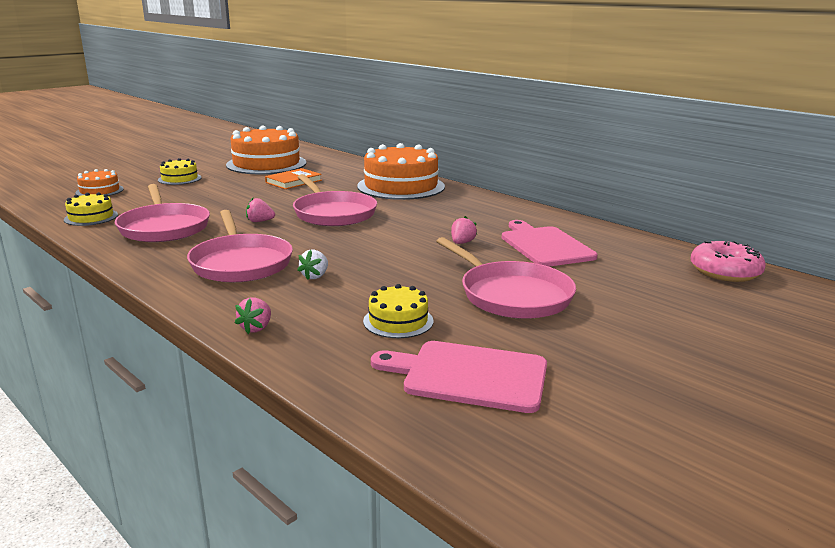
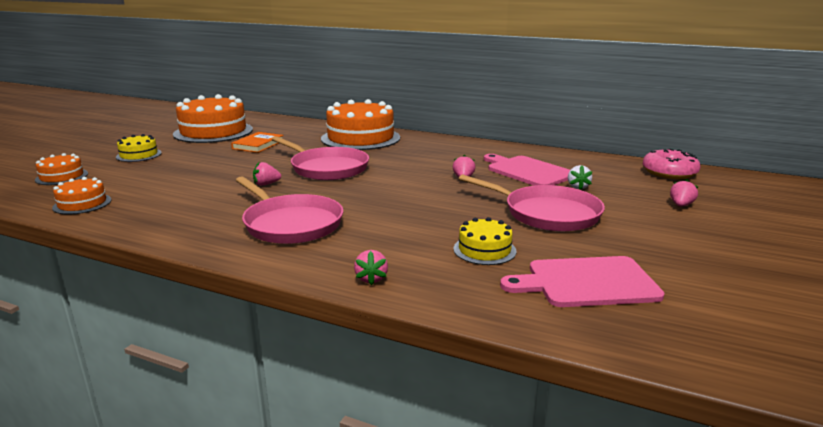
camera: 20 degrees left, 0 degrees up
(91, 217) = (82, 204): yellow cake -> orange cake
(164, 227) = (175, 202): pink pan -> none
(315, 276) = (372, 224): white strawberry -> white strawberry (578, 187)
(691, 312) = (681, 205): none -> pink strawberry

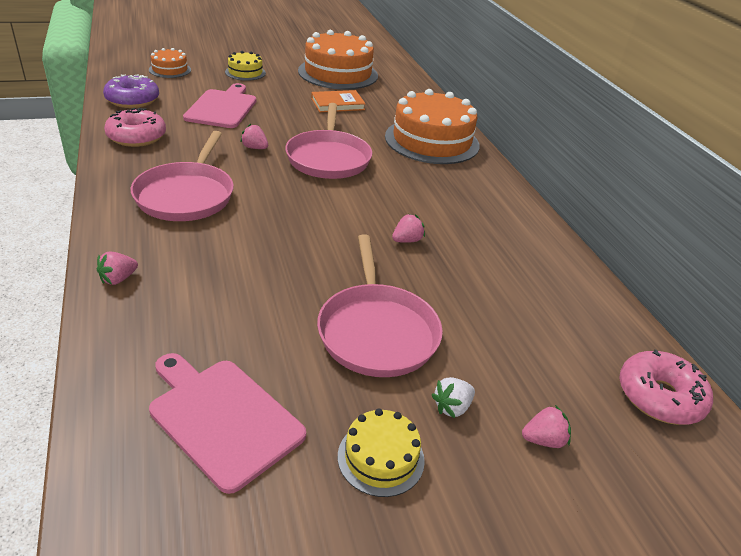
camera: 45 degrees right, 15 degrees up
(82, 204) = (132, 100): orange cake -> purple donut
(155, 218) = (136, 137): none -> pink donut
(484, 250) = (237, 320): yellow cake -> yellow cake (381, 458)
(527, 171) = (489, 275): pink cutting board -> pink cutting board (222, 107)
(578, 187) = (490, 329): white strawberry -> white strawberry (452, 407)

